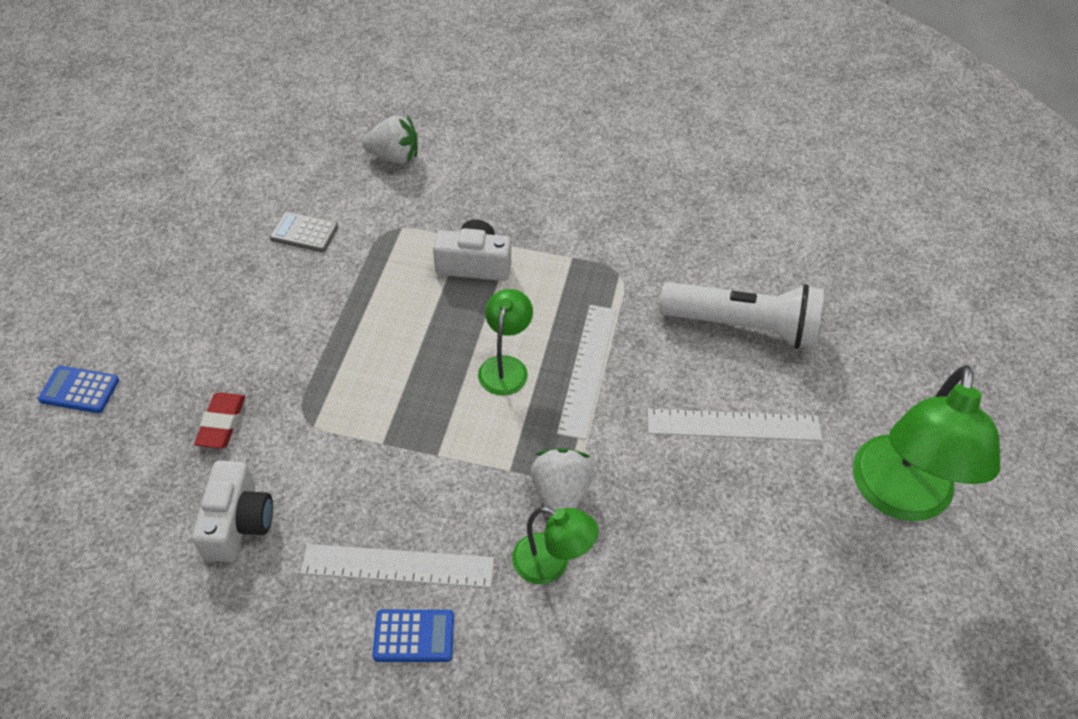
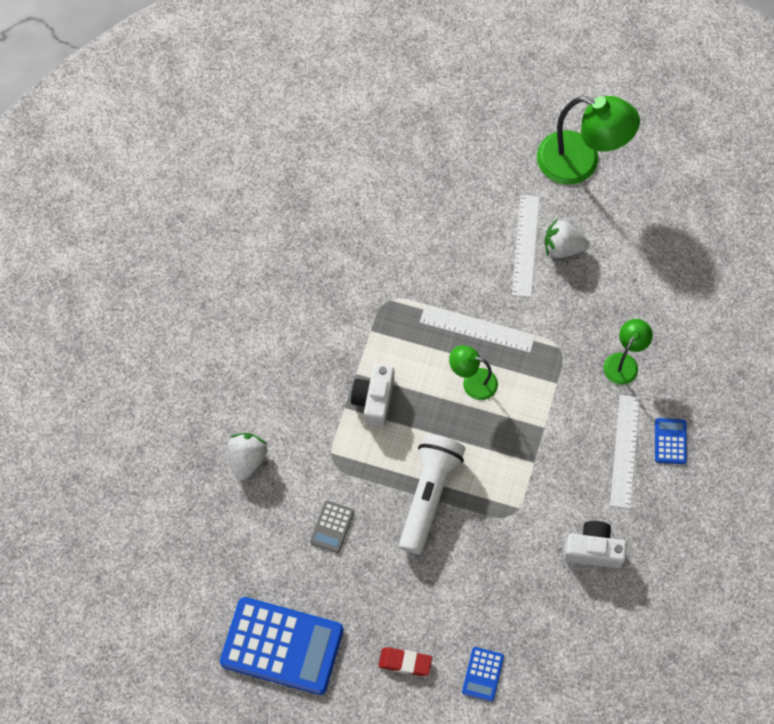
camera: 85 degrees left, 15 degrees up
(161, 197) = (282, 646): none -> blue calculator
(222, 423) = (515, 569): red eraser -> red eraser (405, 662)
(560, 494) = (575, 354): white strawberry -> white strawberry (563, 248)
(743, 326) = (443, 225): white flashlight -> white flashlight (429, 495)

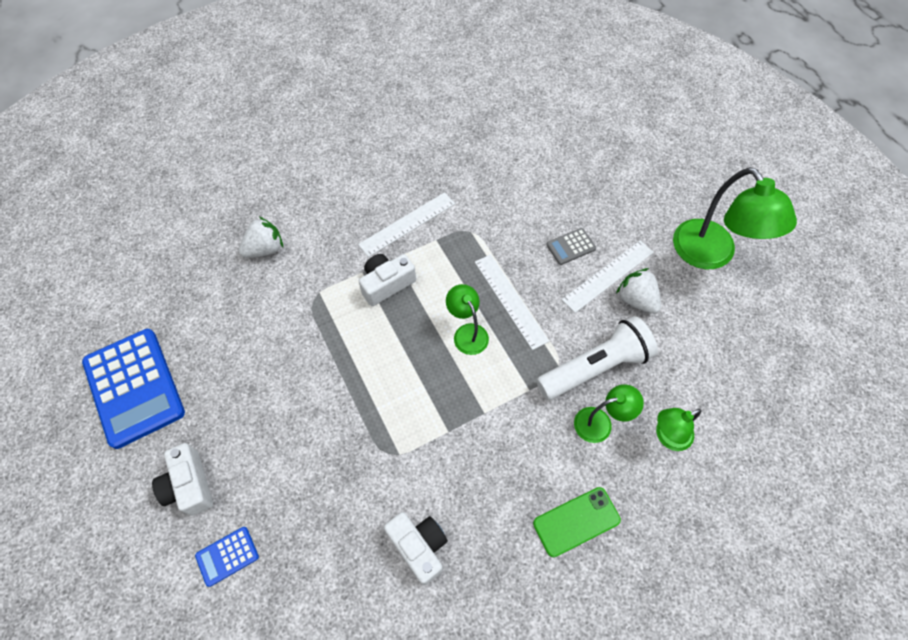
camera: 45 degrees right, 5 degrees down
(332, 527) = (261, 340): grey calculator -> grey calculator (570, 247)
(405, 662) = (189, 485): red eraser -> white camera
(429, 495) = (347, 381): white flashlight -> white flashlight (595, 367)
(624, 451) = (529, 492): white ruler -> white ruler (407, 224)
(670, 441) = (576, 521): blue calculator -> green phone
(673, 332) = (667, 436): none -> green lamp

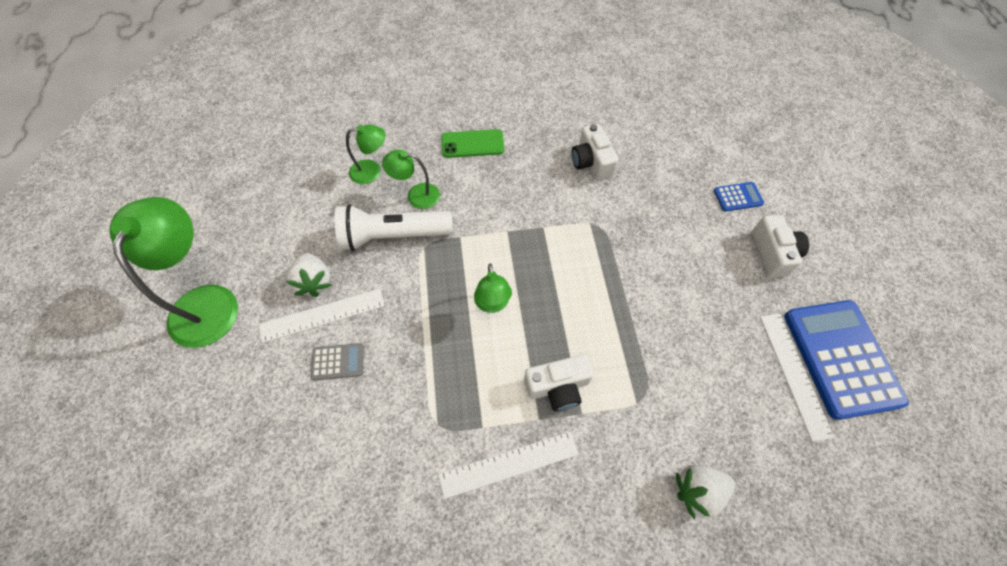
camera: 160 degrees left, 0 degrees up
(510, 300) = (434, 322): white ruler -> white ruler (794, 374)

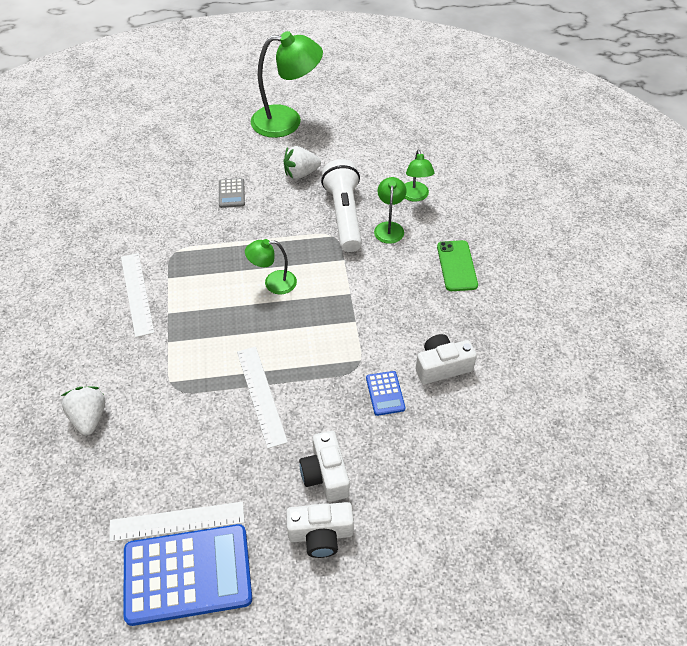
camera: 90 degrees right, 10 degrees down
(322, 315) = (271, 181): white ruler -> white ruler (261, 395)
(558, 387) = (192, 326): white camera -> white camera (325, 474)
(738, 197) = (401, 512): blue calculator -> blue calculator (385, 393)

